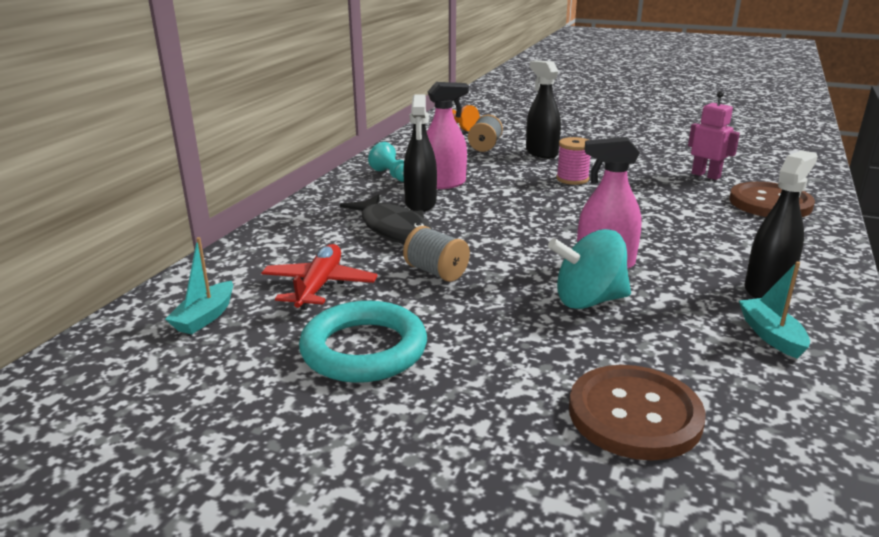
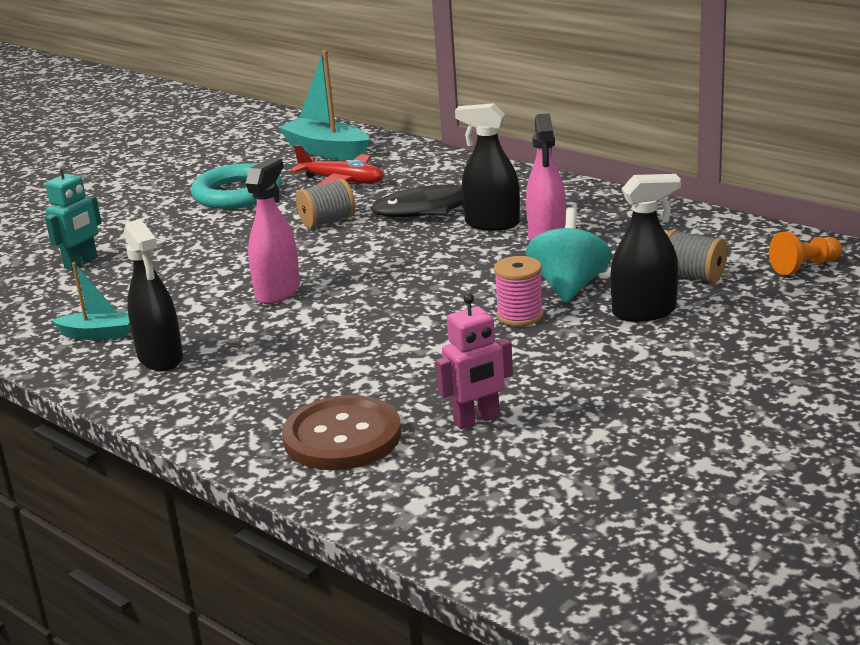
camera: 110 degrees right, 0 degrees up
(205, 317) = (327, 151): turquoise boat -> turquoise boat, size x1.73
(392, 175) = (593, 214): turquoise pawn -> none
(588, 301) = (223, 273): turquoise spinning top -> turquoise spinning top (569, 287)
(634, 414) = (81, 263): brown button -> turquoise robot

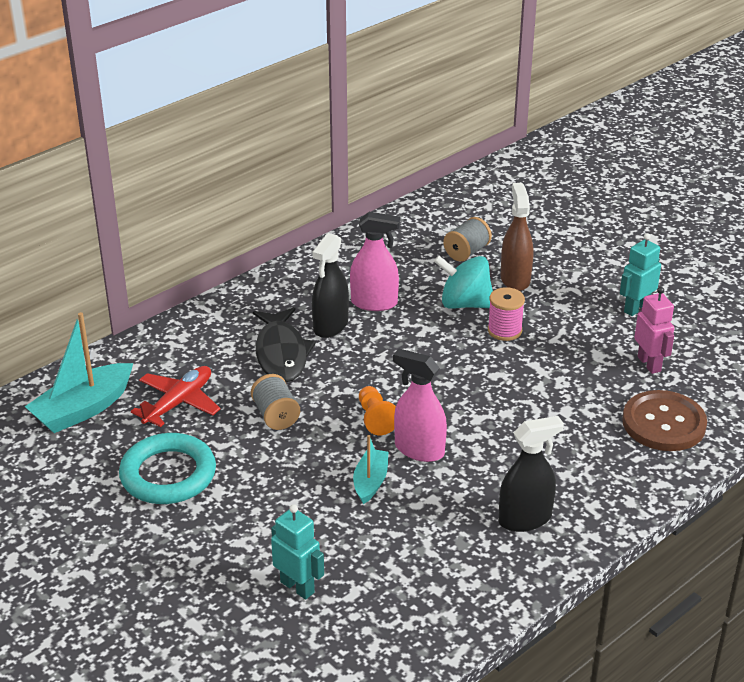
camera: 85 degrees left, 10 degrees up
(98, 334) = (468, 562): turquoise boat -> turquoise boat (370, 482)
(615, 403) = (636, 308): none -> turquoise robot
(644, 312) = (515, 279): black spray bottle -> brown spray bottle
(804, 267) = (469, 209): orange pawn -> orange pawn (375, 419)

